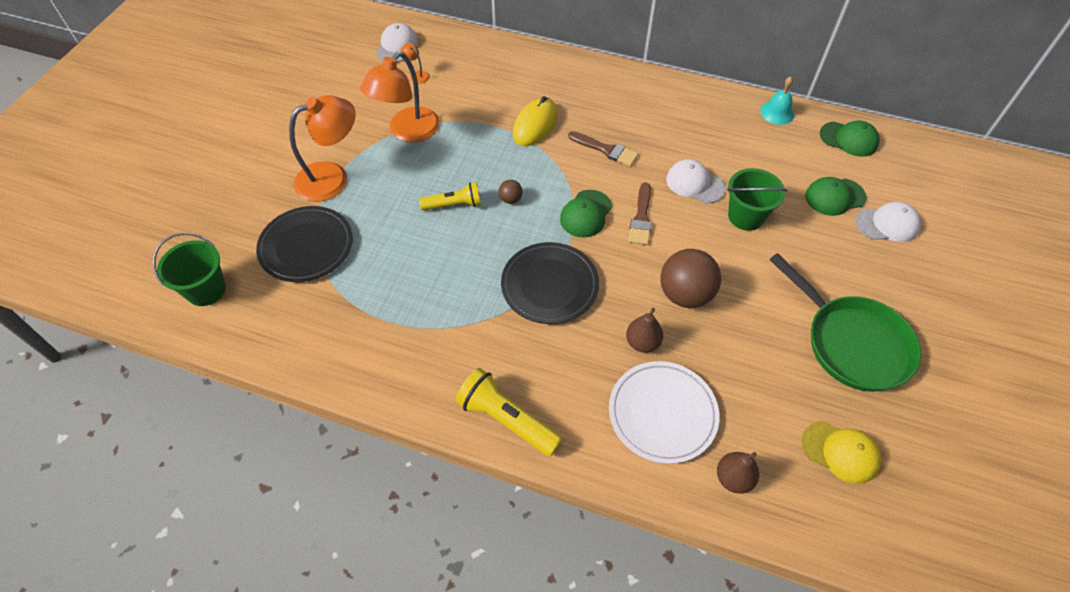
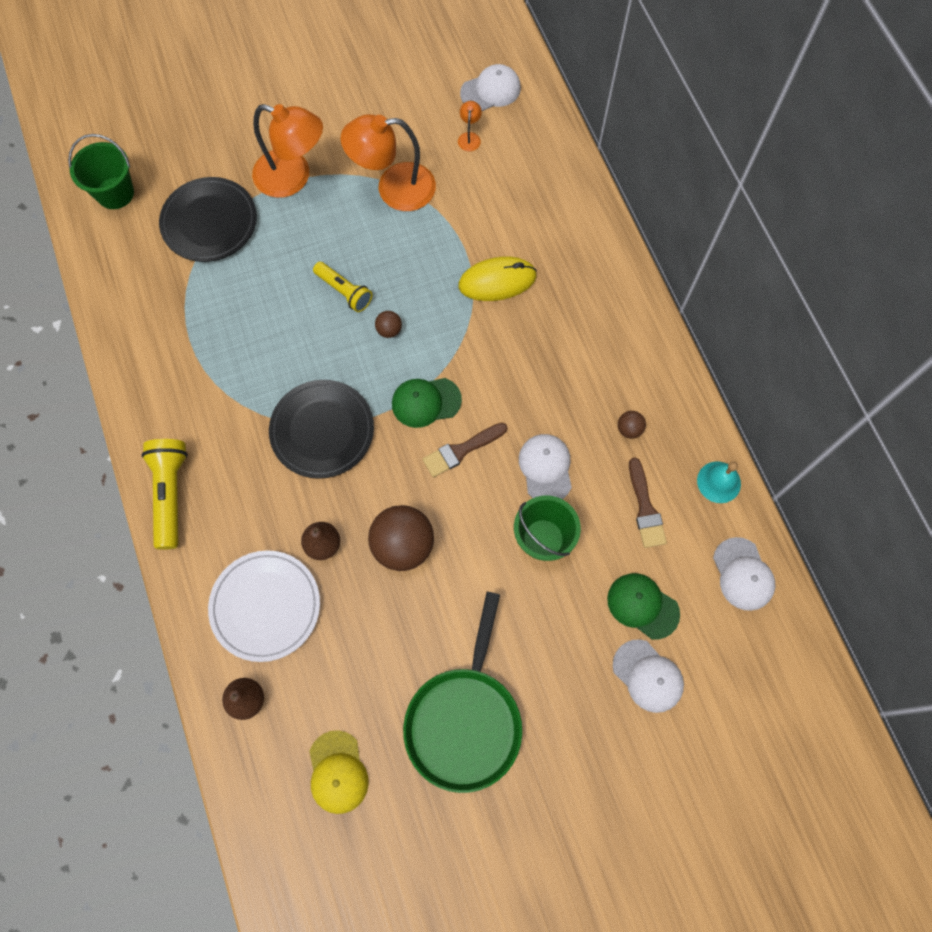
camera: 50 degrees right, 15 degrees up
(606, 150) = (520, 363): brown brush -> brown brush (645, 508)
(704, 129) = (629, 429): none -> brown ball
(849, 139) = (743, 574): green cap -> white cap

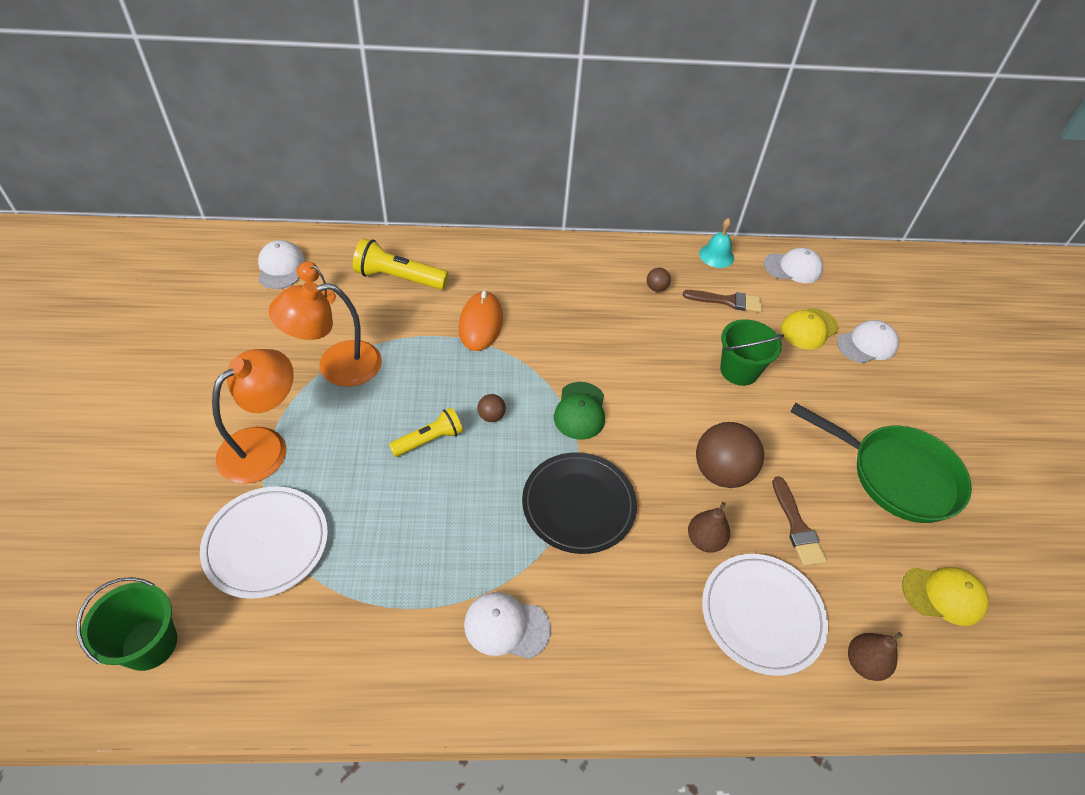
camera: 75 degrees left, 20 degrees down
(170, 494) = (604, 683): yellow flashlight -> yellow flashlight (399, 278)
(209, 222) = (266, 543): black plate -> white plate
(394, 188) = (336, 366): orange lamp -> orange lamp turned 60 degrees clockwise
(461, 450) = (639, 400): brown brush -> brown brush (797, 526)
(497, 281) = (480, 324): yellow mouse -> orange mouse
(545, 468) = (674, 348): white cap -> white cap (506, 626)
(642, 606) = (809, 329): green cap -> yellow cap

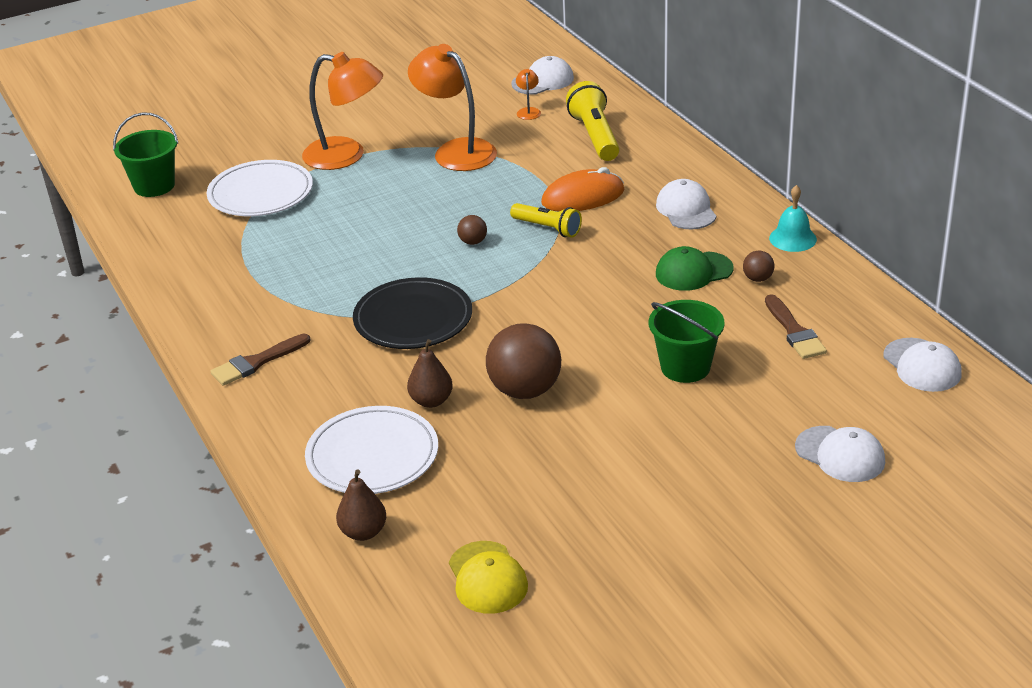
camera: 70 degrees right, 15 degrees down
(429, 440) = (417, 222): yellow flashlight -> yellow flashlight (547, 228)
(506, 626) = (265, 322): white cap -> white cap (686, 209)
(580, 411) = (525, 286): green cap -> green cap (693, 271)
(716, 255) = (870, 303): turquoise bell -> turquoise bell (792, 238)
(797, 526) = (496, 456): brown brush -> brown brush (257, 362)
(809, 329) = (816, 402): yellow cap -> none
(897, 475) = (633, 516): green pan -> none

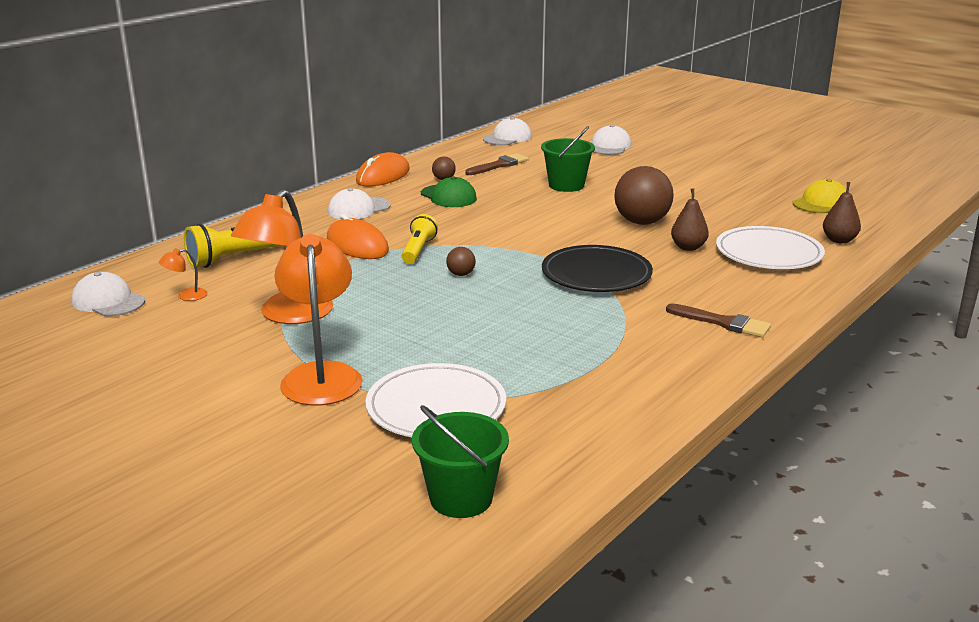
camera: 115 degrees left, 10 degrees down
(792, 238) = (383, 176): turquoise bell -> orange mouse

